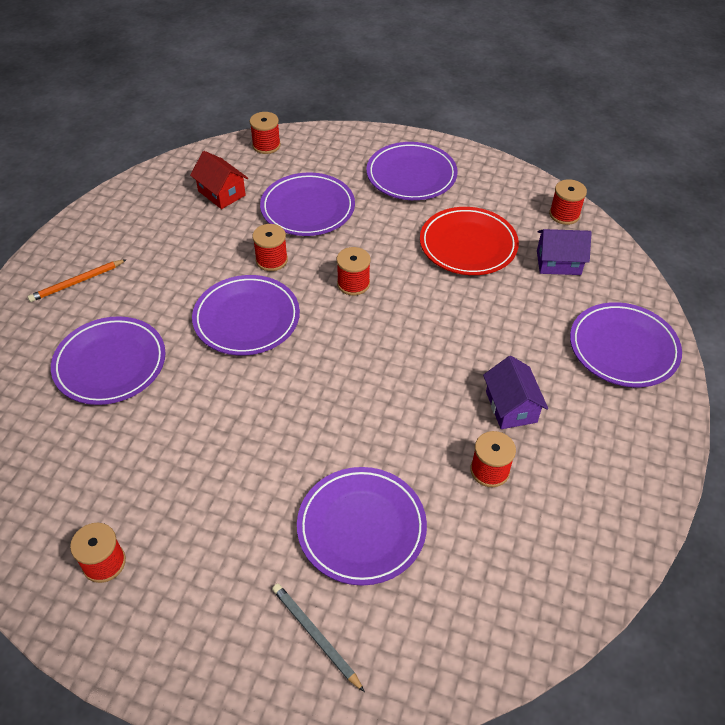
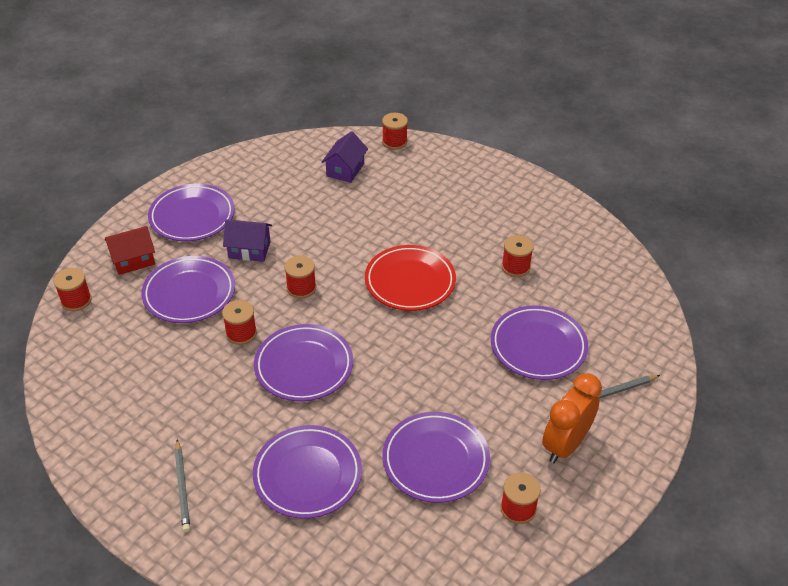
camera: 70 degrees left, 5 degrees down
(77, 282) = (182, 487): orange pencil -> grey pencil
(210, 594) = (565, 445): none -> orange clock
(221, 193) = (124, 349): red house -> red house (133, 260)
(468, 245) = (298, 210): red plate -> red plate (410, 281)
(511, 407) = (467, 239): purple house -> purple house (249, 250)
(564, 214) = (297, 149): red spool -> red spool (394, 142)
(623, 348) = (442, 169): purple plate -> purple plate (435, 460)

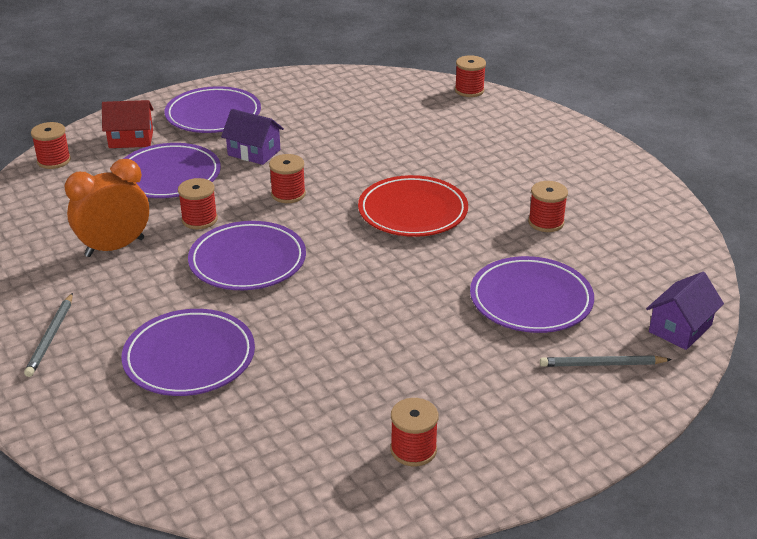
camera: 20 degrees right, 10 degrees down
(345, 170) = (399, 104): purple house -> purple house (680, 328)
(435, 460) = (342, 379): purple plate -> none
(565, 445) = (510, 402): orange clock -> orange clock (115, 247)

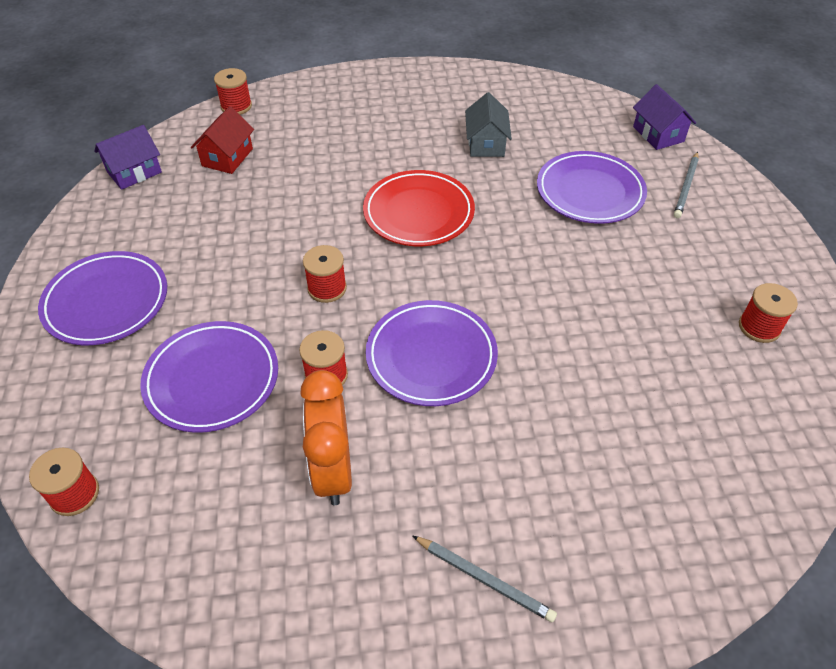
camera: 65 degrees left, 15 degrees up
(131, 139) = (92, 395): red house -> red house (227, 157)
(189, 357) = (576, 451): purple plate -> none
(254, 152) = (221, 291): purple house -> purple house (134, 172)
(546, 222) = (486, 143): red spool -> grey house

